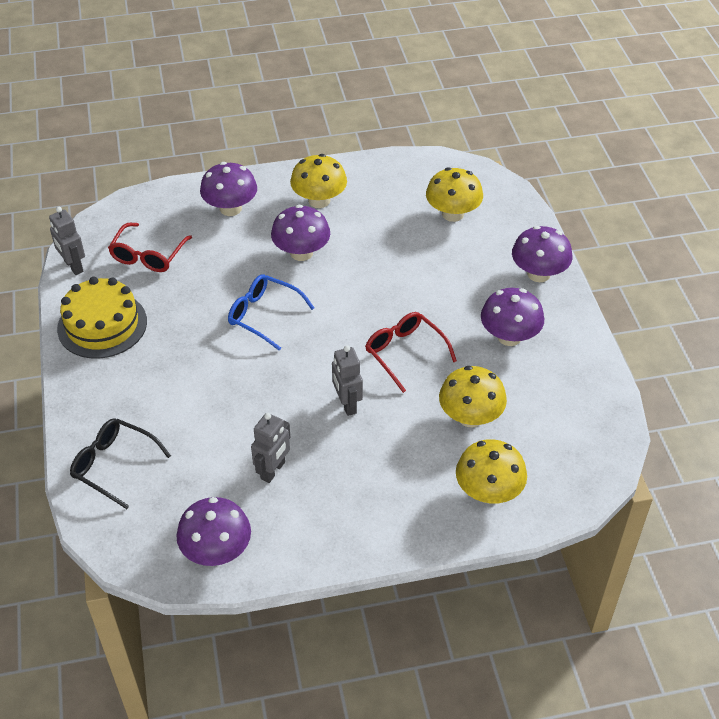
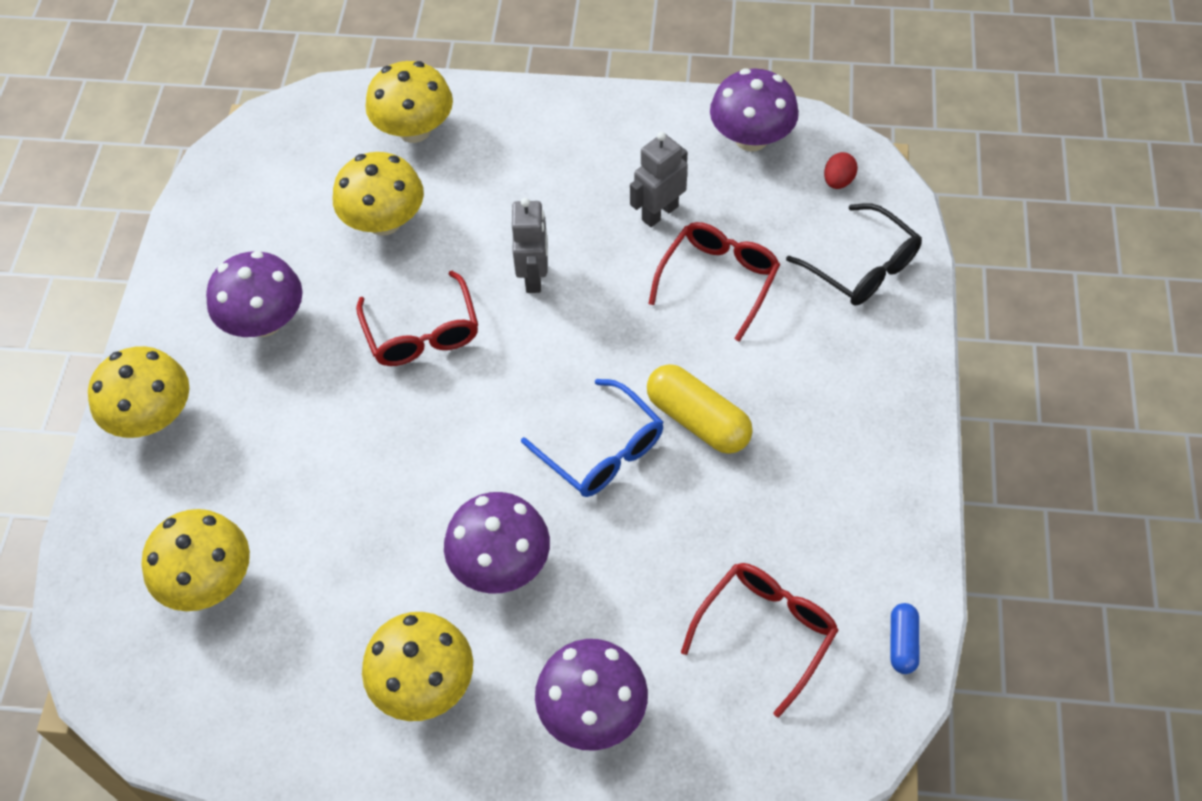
camera: 160 degrees left, 10 degrees up
(73, 266) = (902, 643): grey robot -> blue capsule
(102, 325) = (860, 500): yellow cake -> none
(140, 529) = (838, 181): none -> red egg
(210, 344) = (698, 420): none -> yellow capsule
(216, 432) = (719, 280): none -> red glasses
(538, 274) = (152, 417): purple mushroom -> yellow mushroom

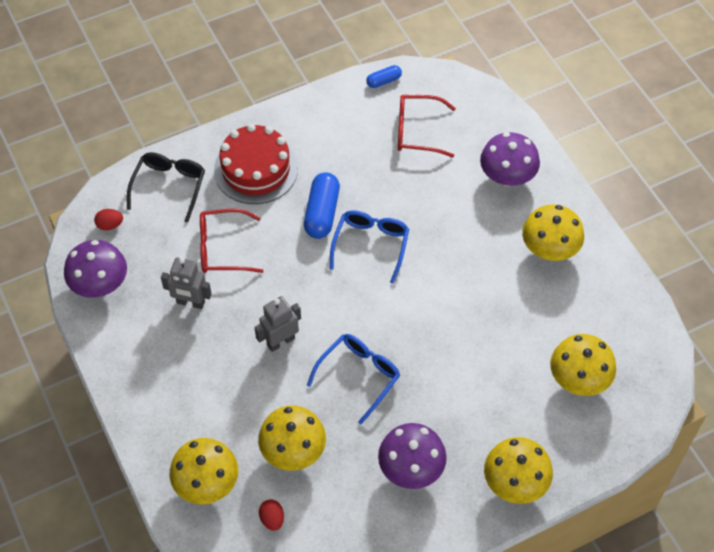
camera: 125 degrees left, 0 degrees up
(325, 166) = (272, 519): none -> red egg
(422, 333) = (359, 376): red glasses -> blue glasses
(501, 564) = (466, 253): purple mushroom -> none
(698, 420) = (322, 213): yellow capsule -> blue capsule
(829, 378) = (256, 169): none -> red cake

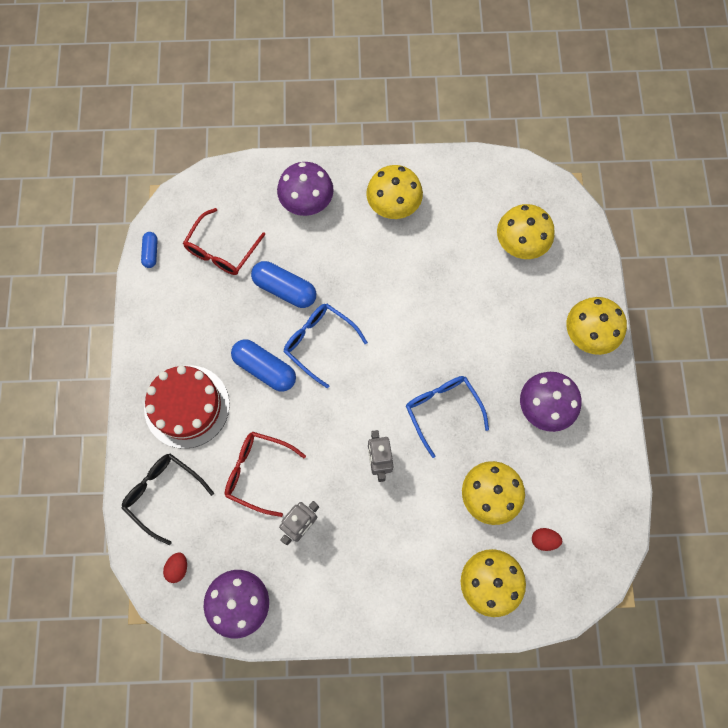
camera: 65 degrees left, 15 degrees up
(222, 248) = (258, 472): red glasses -> red glasses turned 90 degrees clockwise
(408, 196) = (285, 289): none -> blue capsule

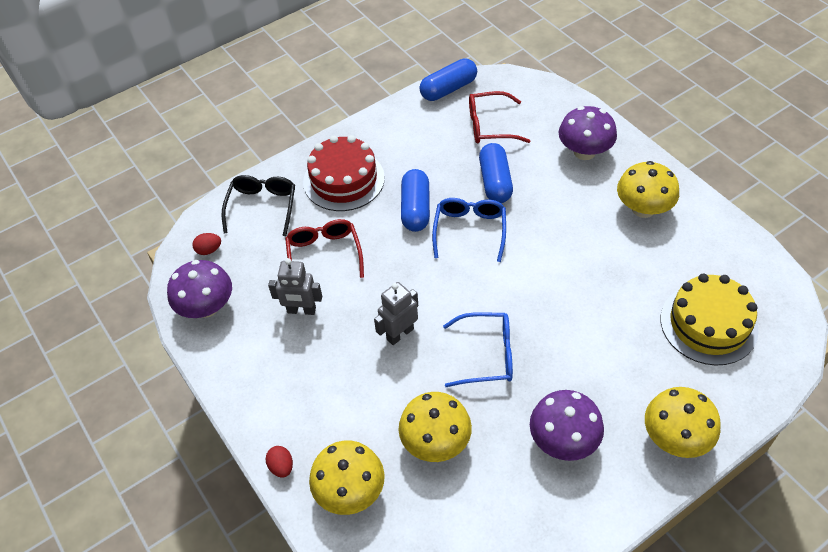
camera: 60 degrees right, 20 degrees down
(151, 252) = (448, 89): blue capsule -> blue capsule, size x1.82
(442, 410) = (487, 355): blue glasses -> blue glasses turned 60 degrees clockwise
(520, 243) = (708, 324): yellow mushroom -> yellow cake
(543, 540) = (428, 518): red egg -> red egg (281, 467)

